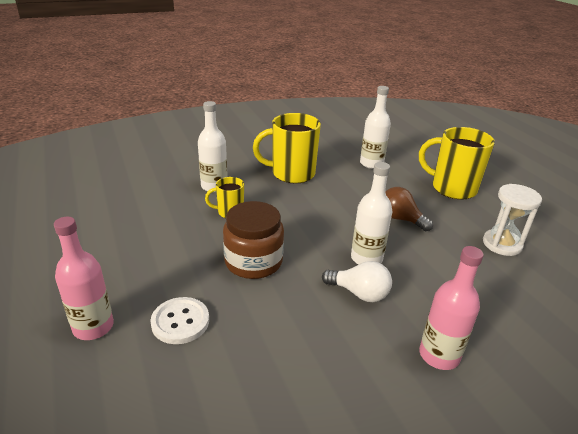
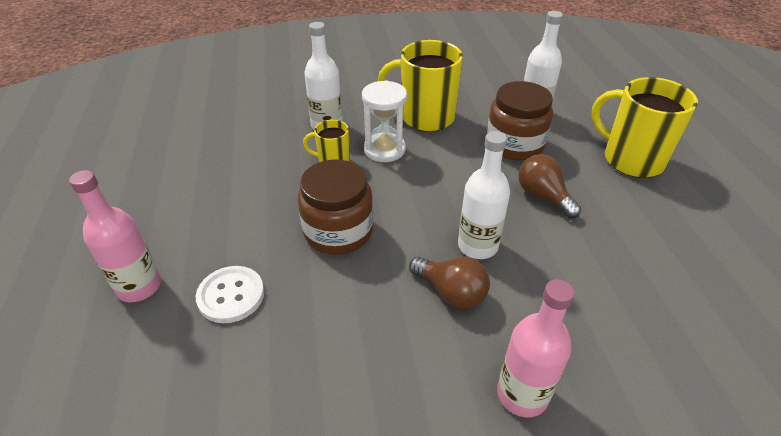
camera: 15 degrees right, 10 degrees up
(359, 293) = (451, 292): white light bulb -> brown light bulb
(366, 186) = (514, 144): none -> brown jar
(502, 244) = (670, 250): white hourglass -> white hourglass (384, 149)

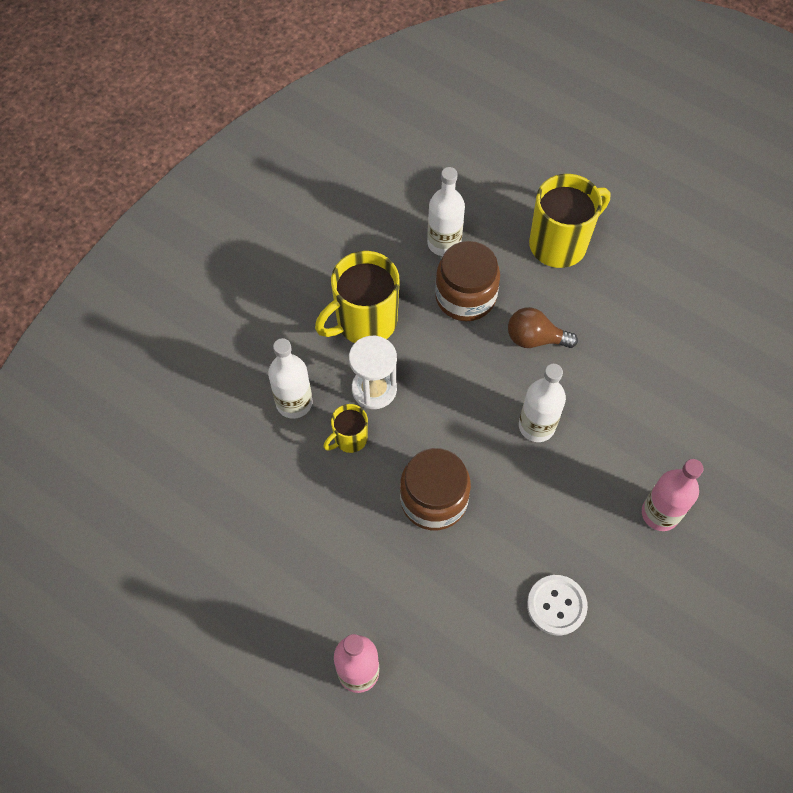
camera: 45 degrees left, 20 degrees up
(231, 295) = (428, 616): white button -> white button (556, 605)
(451, 292) = (558, 480): brown light bulb -> none
(631, 159) = (560, 244): yellow mug -> yellow mug turned 150 degrees clockwise

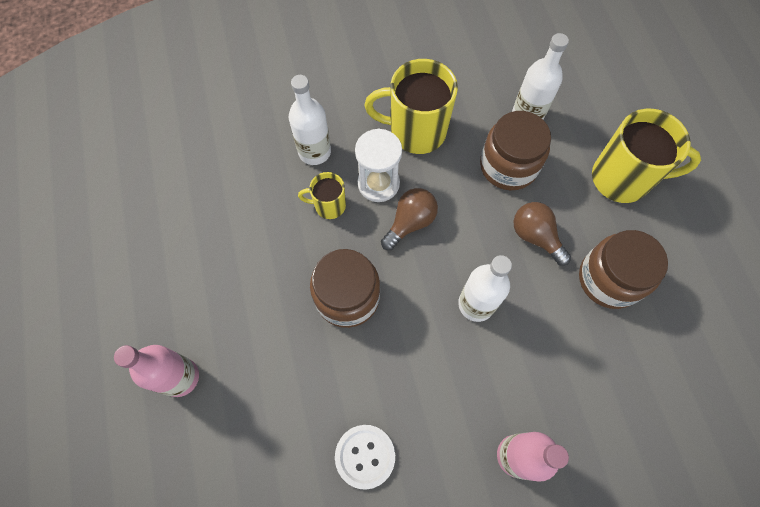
camera: 40 degrees right, 5 degrees up
(429, 402) = (410, 223): none -> brown light bulb
(615, 331) = (609, 279): none -> brown jar

